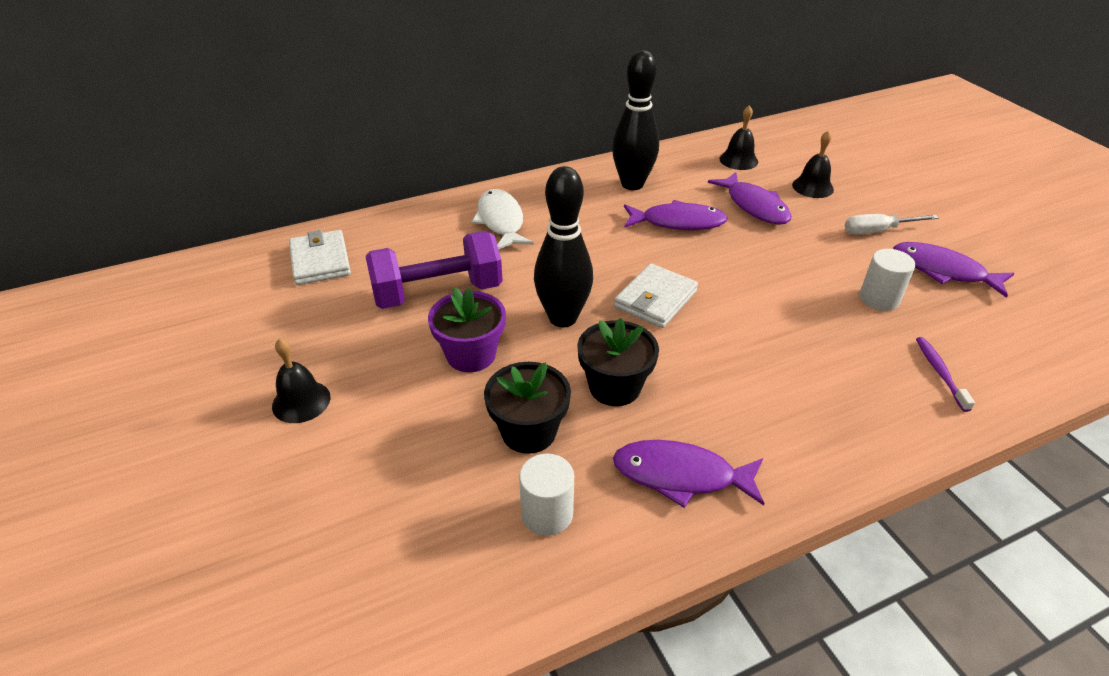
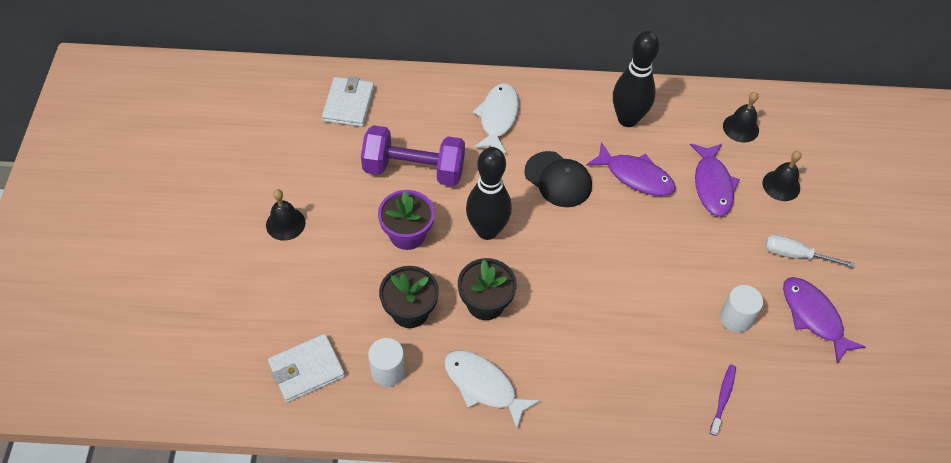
camera: 25 degrees right, 15 degrees up
(604, 249) = (558, 179): none -> black cap
(655, 299) = (564, 243): white wallet -> white wallet (306, 370)
(681, 476) = (483, 386): purple fish -> white fish

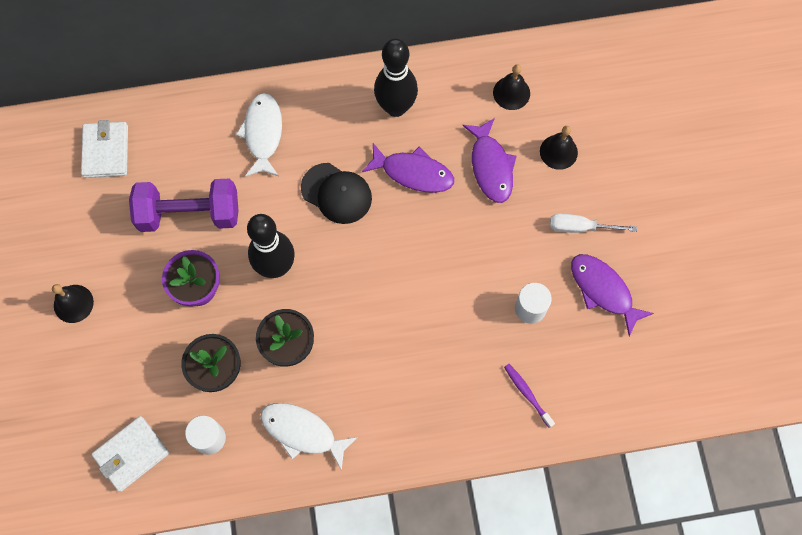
camera: 10 degrees left, 15 degrees up
(723, 398) = (527, 394): purple toothbrush -> purple toothbrush turned 45 degrees counterclockwise

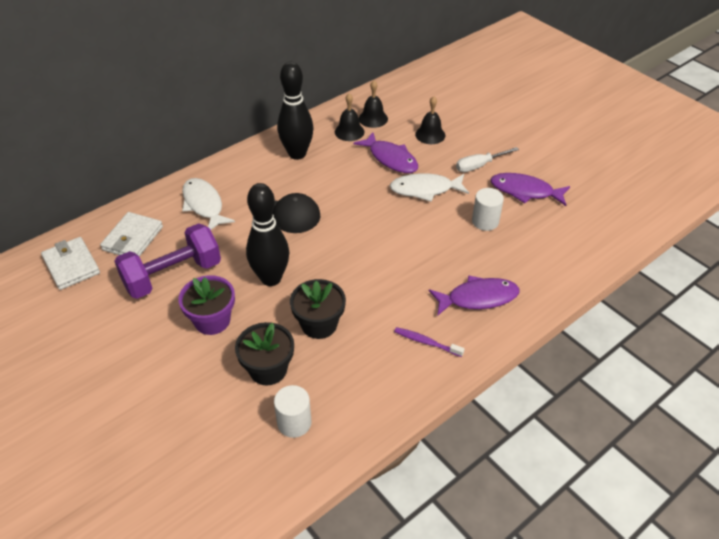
camera: 30 degrees left, 25 degrees down
(73, 303) = (98, 382): black bell -> black bell (349, 131)
(131, 454) = (227, 473): white wallet -> white wallet (133, 238)
(302, 432) = (374, 378): white fish -> white fish (425, 189)
(413, 172) = (337, 182): purple fish -> purple fish (478, 298)
(527, 394) = (528, 271): purple toothbrush -> purple toothbrush (426, 342)

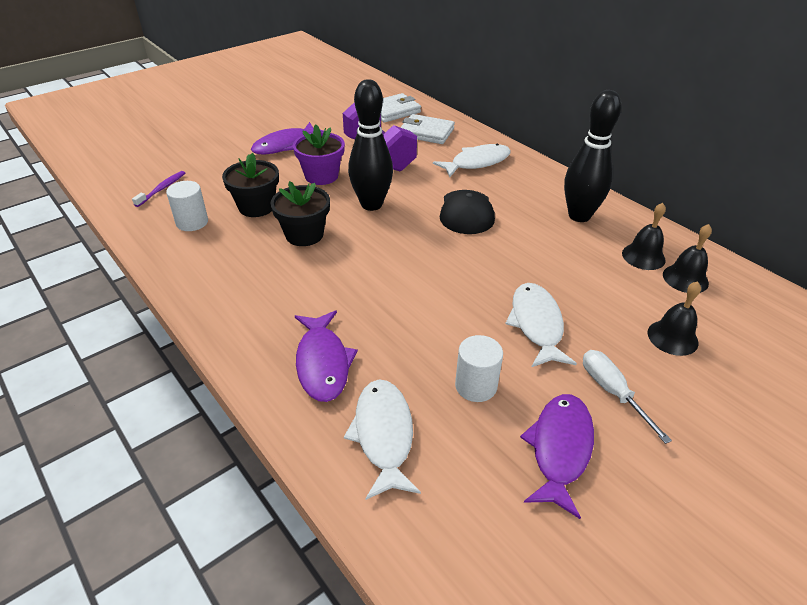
camera: 90 degrees right, 5 degrees down
(391, 159) = (596, 293): purple fish -> purple fish (285, 145)
(426, 342) = (261, 311): purple toothbrush -> purple toothbrush (162, 189)
(533, 264) = (383, 435): none -> white fish

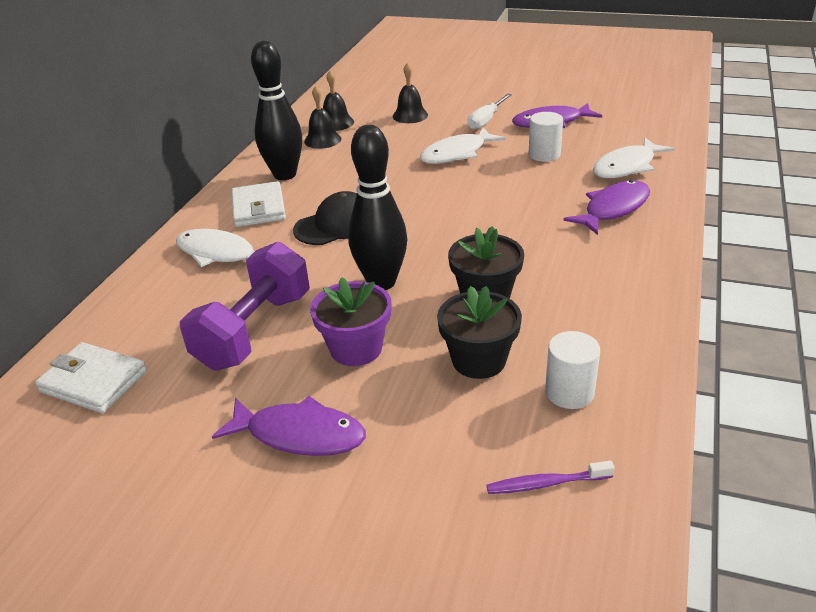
camera: 120 degrees left, 5 degrees down
(426, 132) = (157, 319): white wallet -> white wallet (259, 208)

